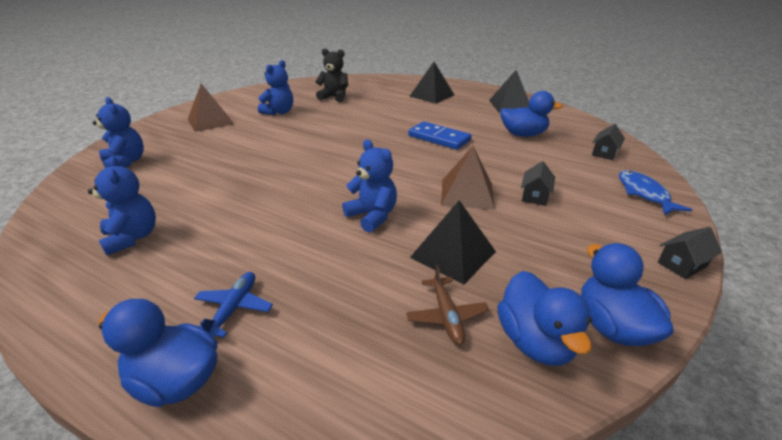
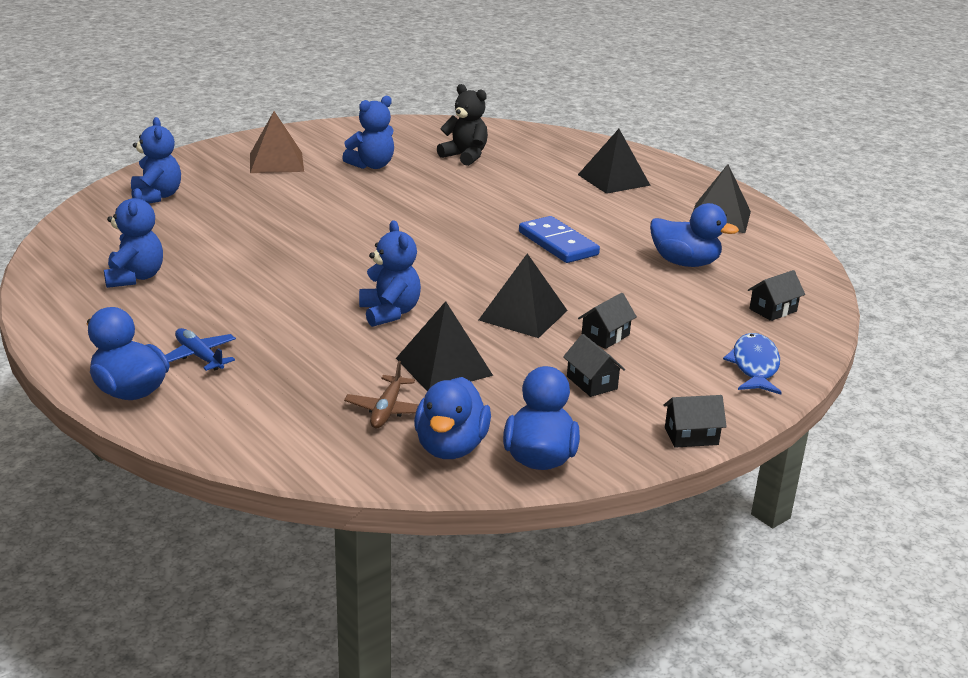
camera: 20 degrees right, 5 degrees down
(234, 308) = (199, 356): blue plane -> blue plane turned 75 degrees counterclockwise
(467, 193) = (523, 315): brown pyramid -> black pyramid
(568, 237) = (591, 383): none -> black house

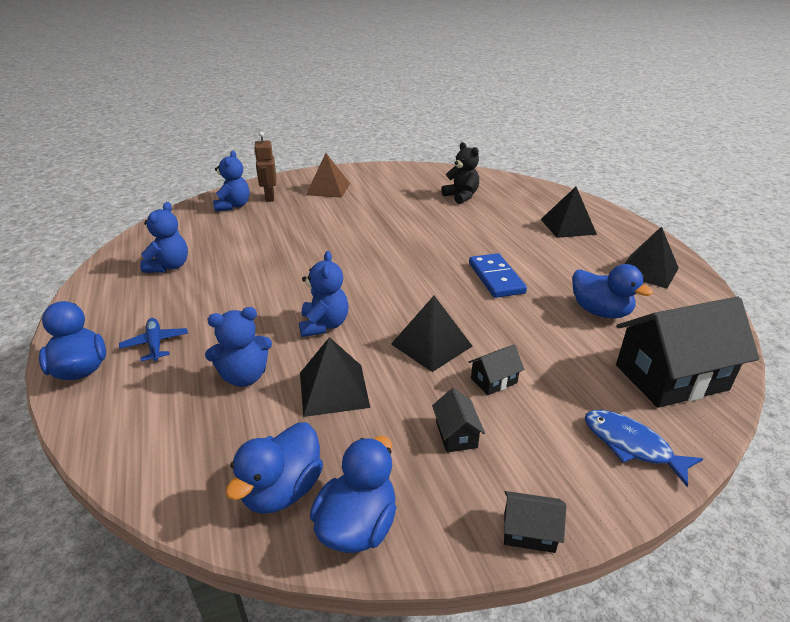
camera: 20 degrees right, 5 degrees up
(200, 181) = (269, 197): none -> brown robot
(372, 165) = (391, 197): blue teddy bear -> blue teddy bear (244, 376)
(387, 410) = (256, 430): brown plane -> none
(754, 366) = (631, 445): blue fish -> blue fish turned 75 degrees counterclockwise
(773, 310) = (671, 377): black house -> black house, size x2.31

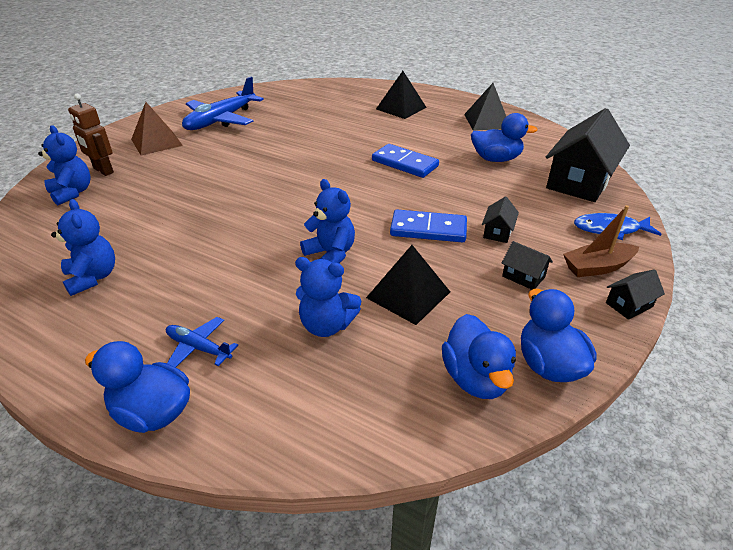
camera: 40 degrees left, 5 degrees up
(244, 376) = (326, 325): blue teddy bear -> blue teddy bear turned 75 degrees clockwise
(395, 187) = (221, 120): none -> blue plane
(431, 345) = (428, 229): black pyramid -> blue domino
(461, 196) = (292, 110): black teddy bear -> none
(551, 473) = (597, 267): none -> brown boat

